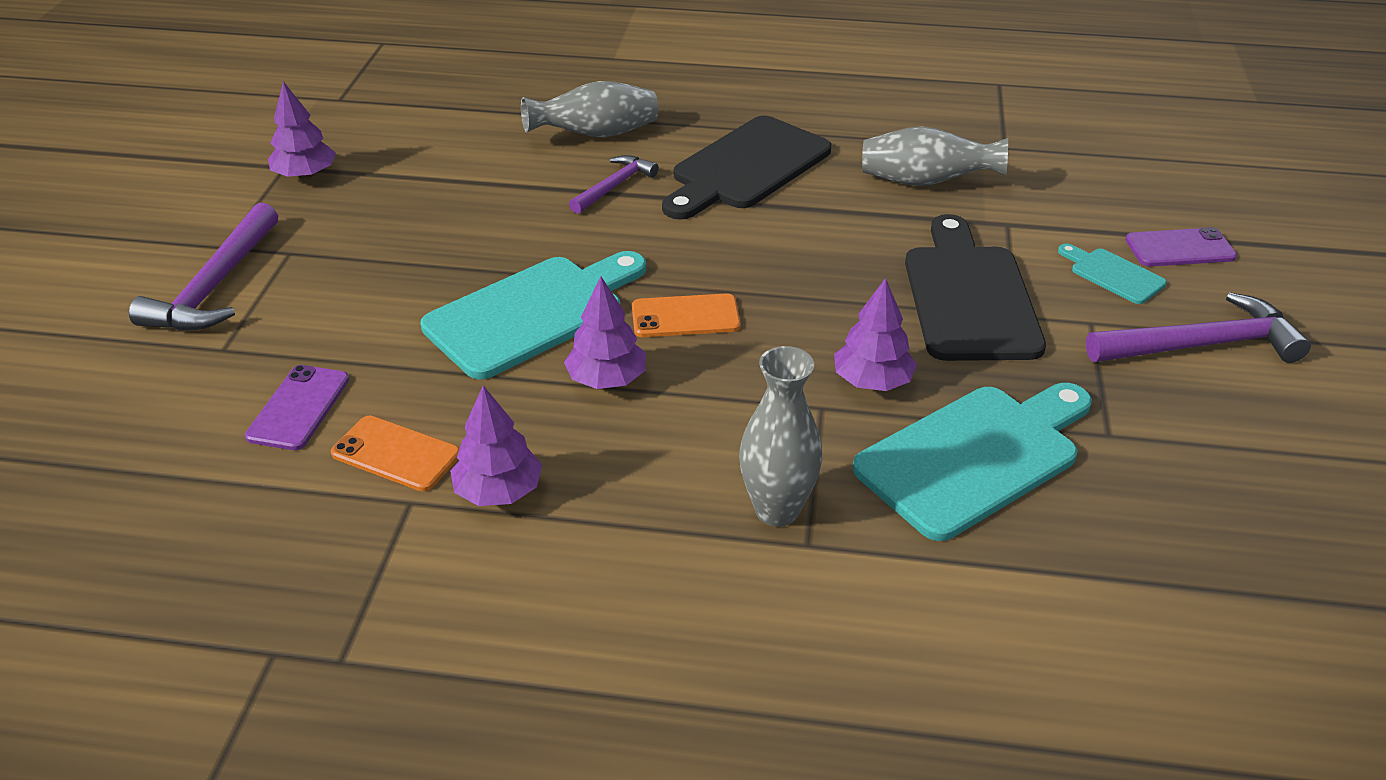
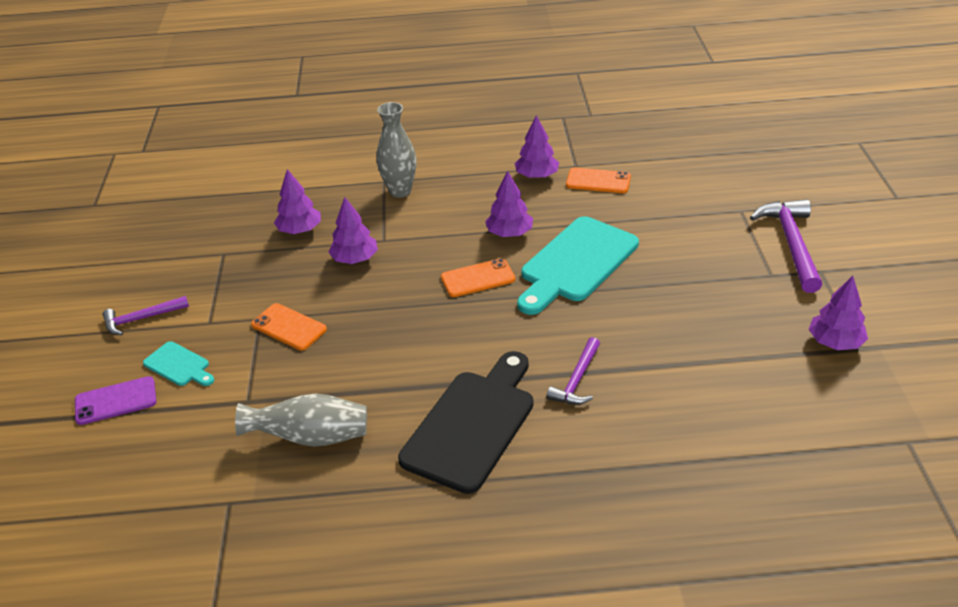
camera: 170 degrees right, 0 degrees up
(298, 408) = (667, 191): purple phone -> none
(596, 135) = (626, 441): grey vase -> none
(969, 297) = (289, 327): black cutting board -> orange phone
(974, 457) = (300, 230): turquoise cutting board -> purple tree
(1202, 345) = (141, 319): purple hammer -> purple hammer, size x0.60

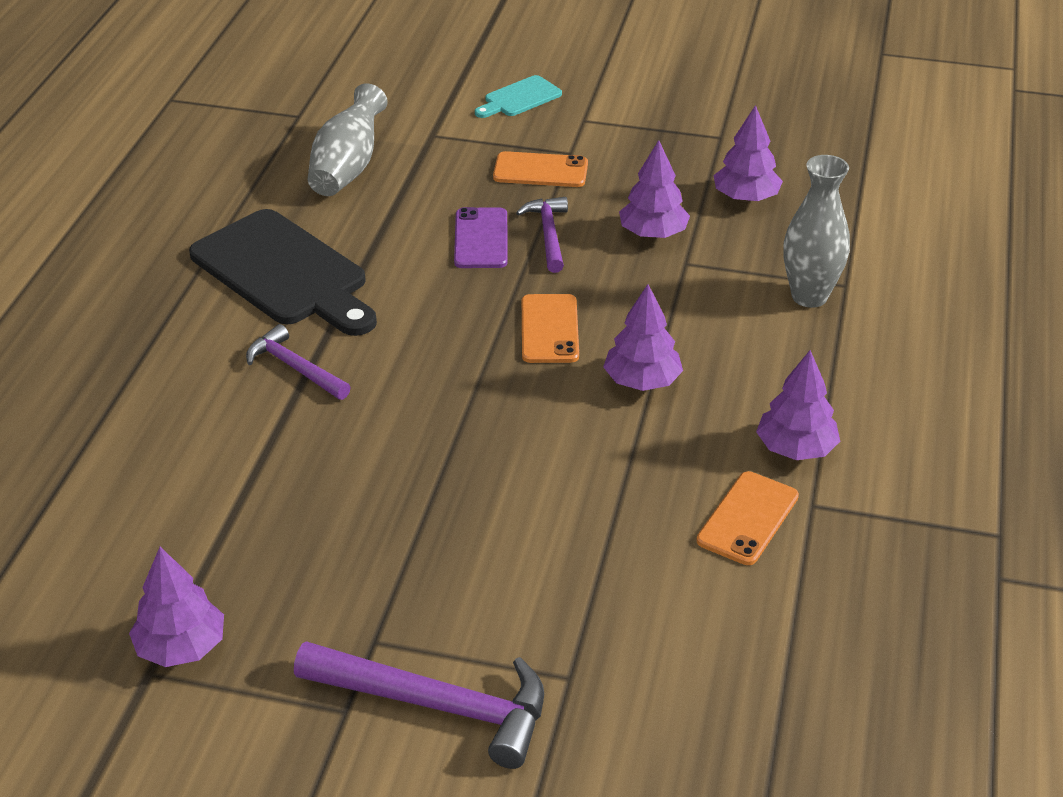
camera: 105 degrees right, 0 degrees up
(116, 401) = (488, 62): purple phone -> purple phone (481, 239)
(141, 319) = (618, 79): purple hammer -> purple hammer (548, 234)
(289, 327) = (540, 170): orange phone -> orange phone turned 45 degrees clockwise
(576, 263) = (531, 430): turquoise cutting board -> none

